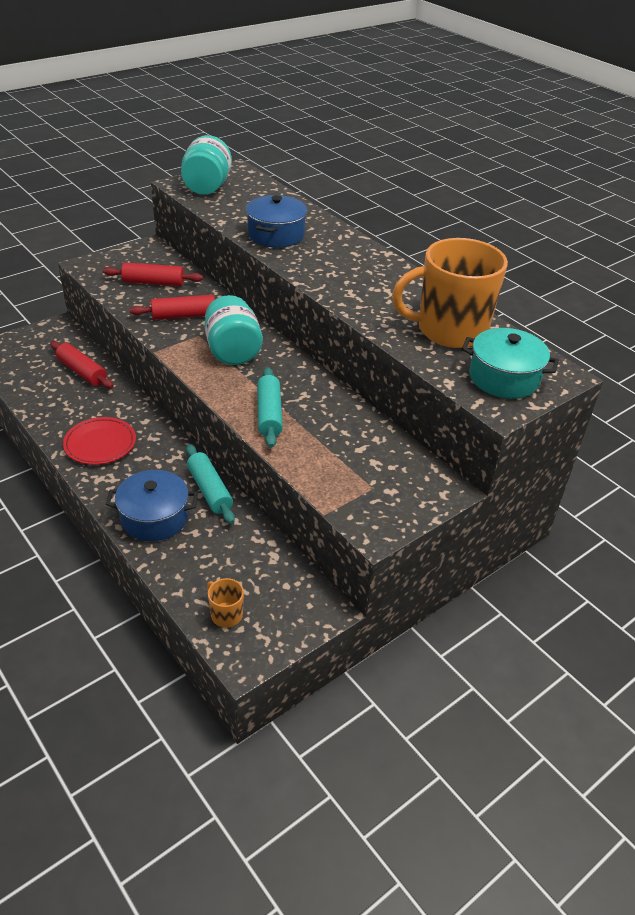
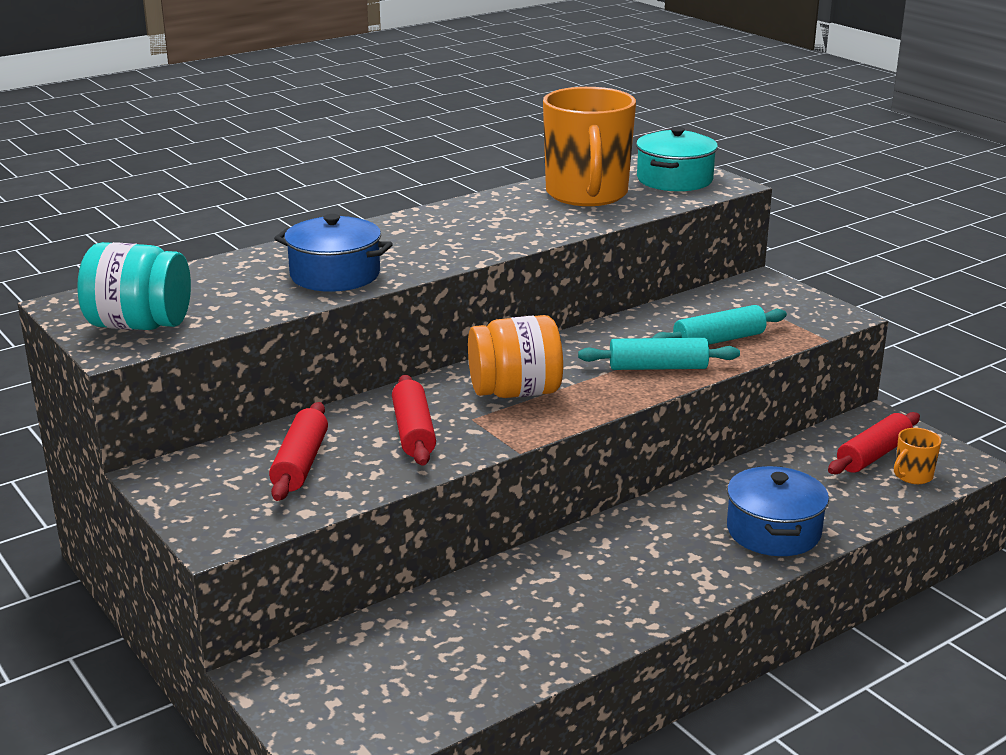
camera: 85 degrees left, 15 degrees down
(82, 372) = (427, 628): red rolling pin -> red rolling pin (873, 455)
(100, 444) = (627, 590): red plate -> none
(209, 490) = (709, 492): turquoise rolling pin -> turquoise rolling pin (719, 340)
(232, 351) = (515, 392): turquoise jar -> orange jar

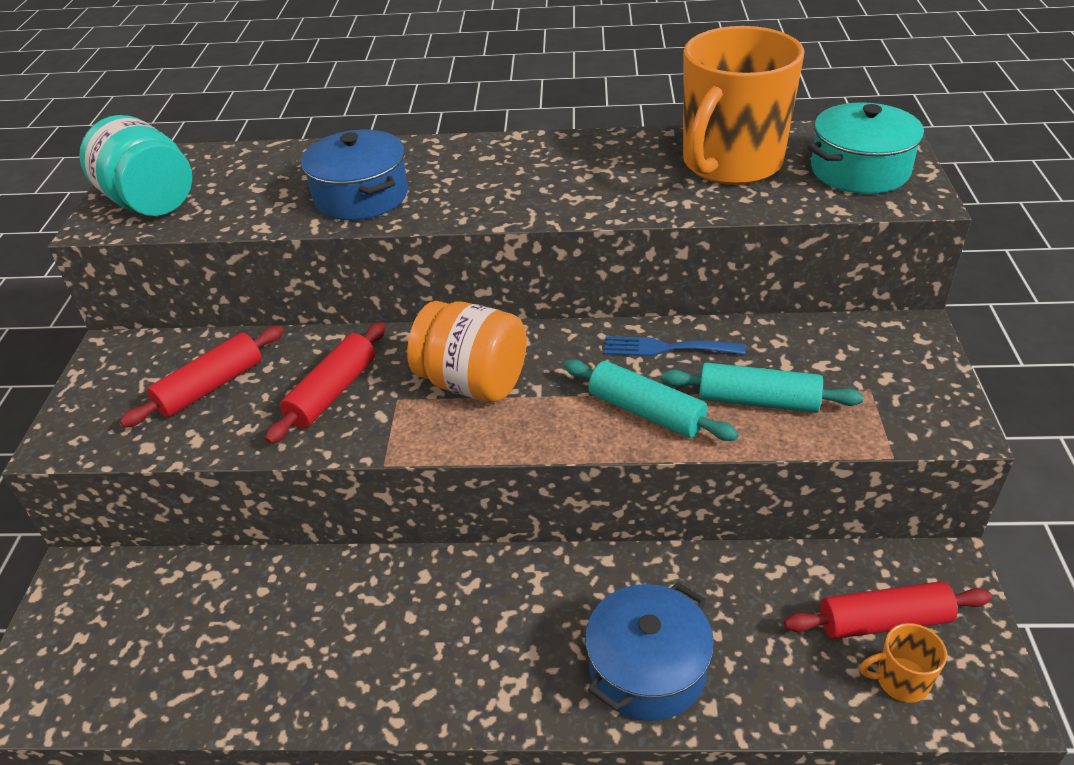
camera: 40 degrees right, 15 degrees up
(623, 334) = (666, 348): none -> blue fork

